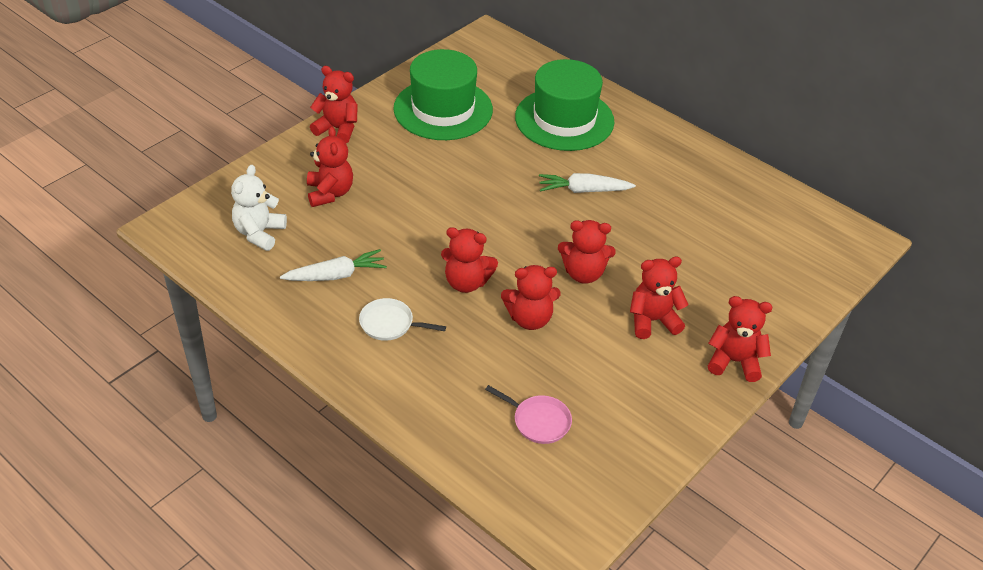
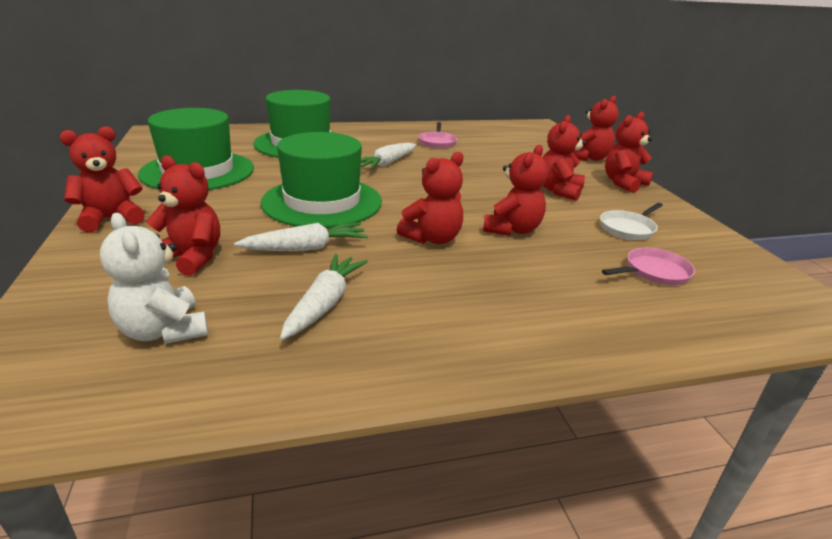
camera: 55 degrees left, 15 degrees down
(389, 231) = (306, 248): none -> white carrot
(390, 324) = (446, 299): white pan -> white pan (628, 228)
(464, 198) = (322, 202): none -> green hat
(583, 273) = (480, 193): red teddy bear -> red teddy bear (589, 158)
(685, 193) = (437, 142): none -> pink pan

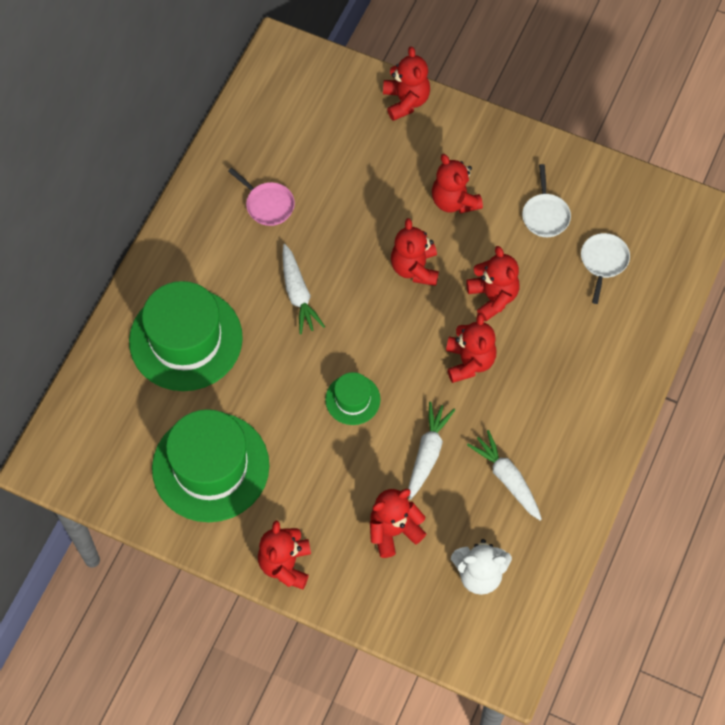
camera: 50 degrees left, 35 degrees up
(322, 202) = (352, 399): green hat -> green hat, size x0.48
(623, 183) = (476, 133): red teddy bear -> red teddy bear (415, 268)
(654, 272) = (603, 261): pink pan -> white pan

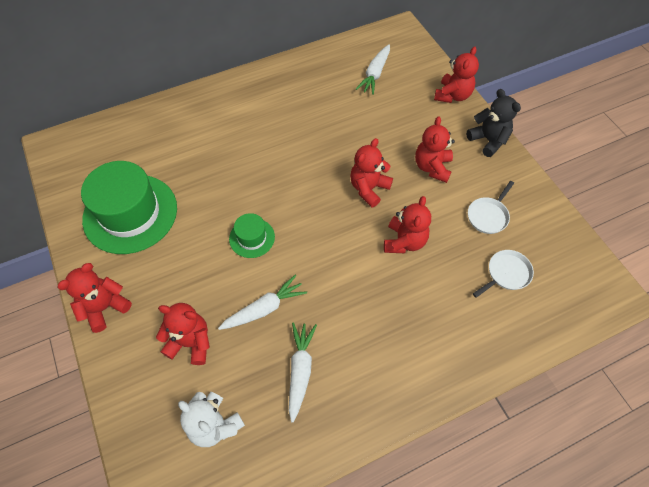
camera: 40 degrees right, 5 degrees down
(185, 339) = (195, 135): green hat -> none
(268, 204) = (315, 97): pink pan -> none
(298, 294) = (283, 155): white carrot -> white carrot (375, 74)
(469, 362) = (349, 270): red teddy bear -> none
(482, 131) = (488, 140): none -> black teddy bear

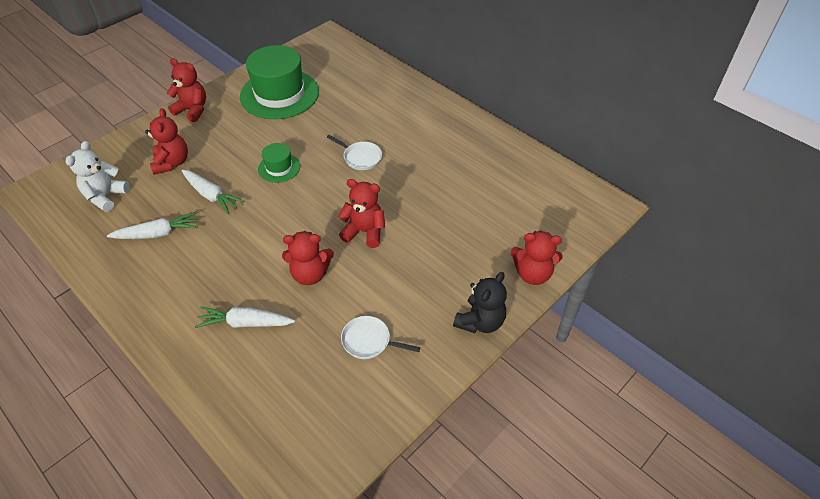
camera: 70 degrees right, 10 degrees down
(375, 74) = (523, 199): white carrot -> white carrot (245, 323)
(432, 167) = (415, 277): red teddy bear -> none
(506, 274) = (297, 371): white pan -> white pan (360, 157)

